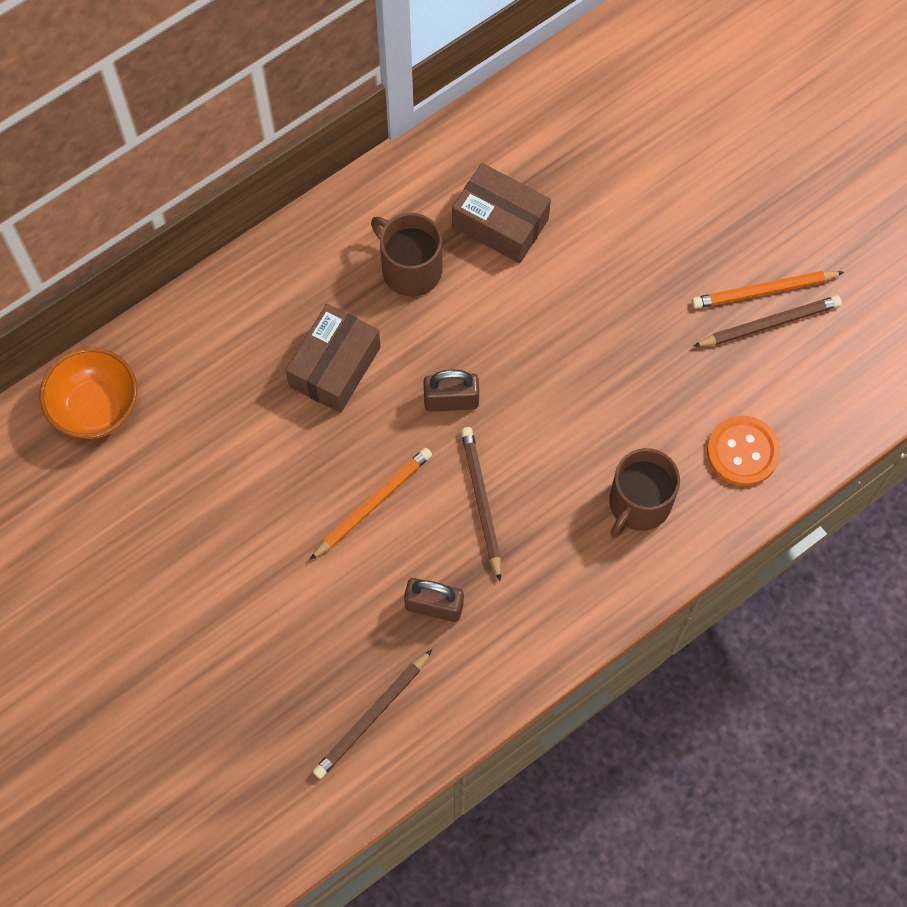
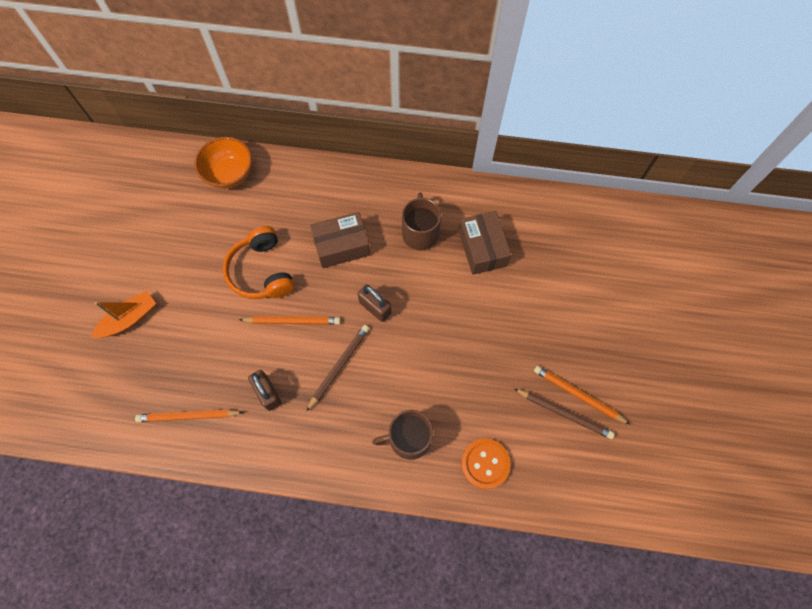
camera: 45 degrees right, 0 degrees up
(173, 685) = (129, 319): none -> orange boat
(272, 483) = (261, 271): none -> orange headphones
(372, 716) = (188, 416): brown pencil -> orange pencil

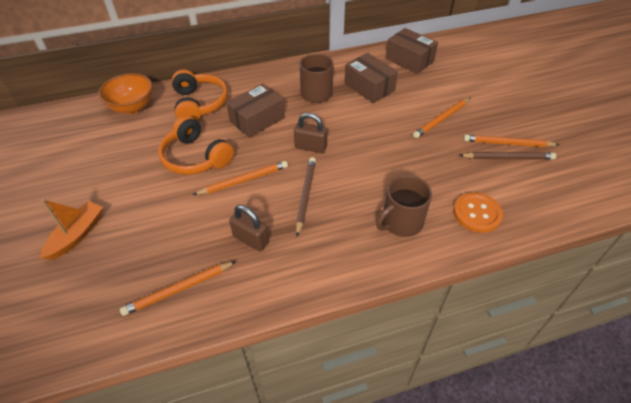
camera: 25 degrees left, 20 degrees down
(295, 198) = (199, 104): none -> orange headphones
(530, 330) = (441, 119): none -> orange pencil
(553, 225) = (409, 60): none -> brown box

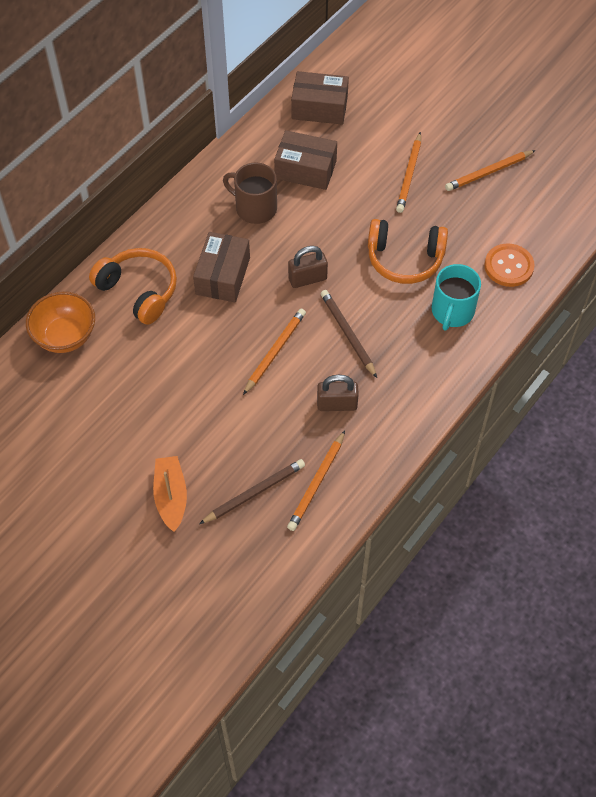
camera: 35 degrees left, 10 degrees up
(195, 157) = (202, 355): orange headphones -> orange headphones (405, 259)
(401, 222) = (452, 311): brown mug -> turquoise mug
(508, 158) = (499, 190): brown pencil -> brown pencil (254, 493)

